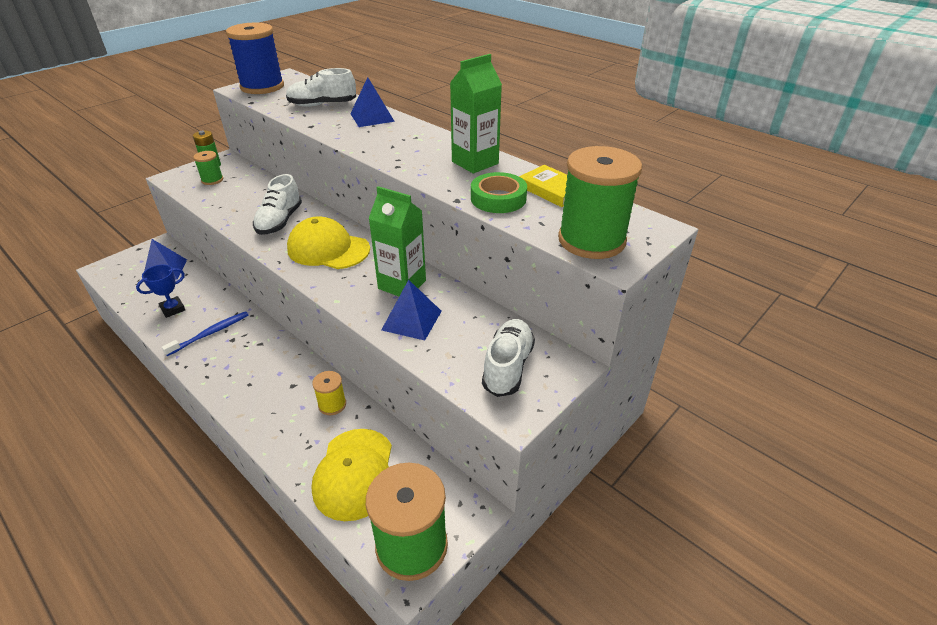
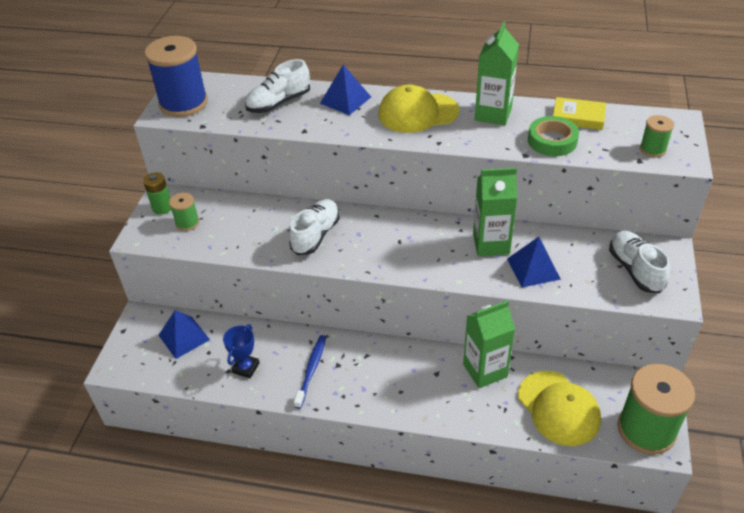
camera: 30 degrees left, 5 degrees up
(280, 221) = (316, 235): white shoe -> white shoe turned 135 degrees counterclockwise
(328, 249) = (393, 241): yellow cap -> yellow cap (418, 113)
(332, 405) = (485, 370): yellow spool -> green carton
(591, 240) = (652, 149): green spool -> green spool, size x0.48

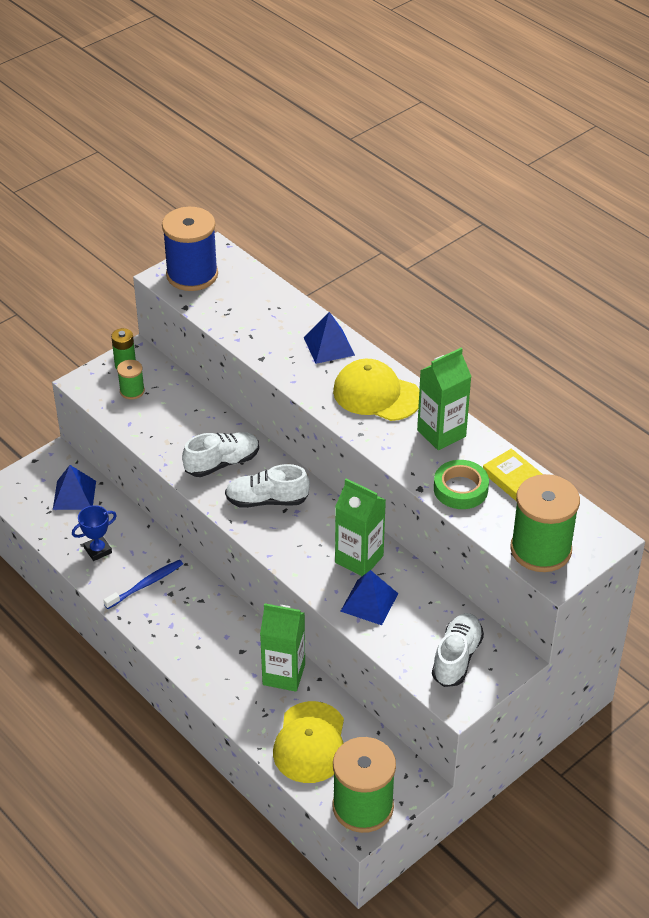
camera: 35 degrees right, 0 degrees up
(279, 103) = (269, 318): white shoe -> white shoe (267, 500)
(652, 149) = (540, 549): green spool -> green spool, size x2.09

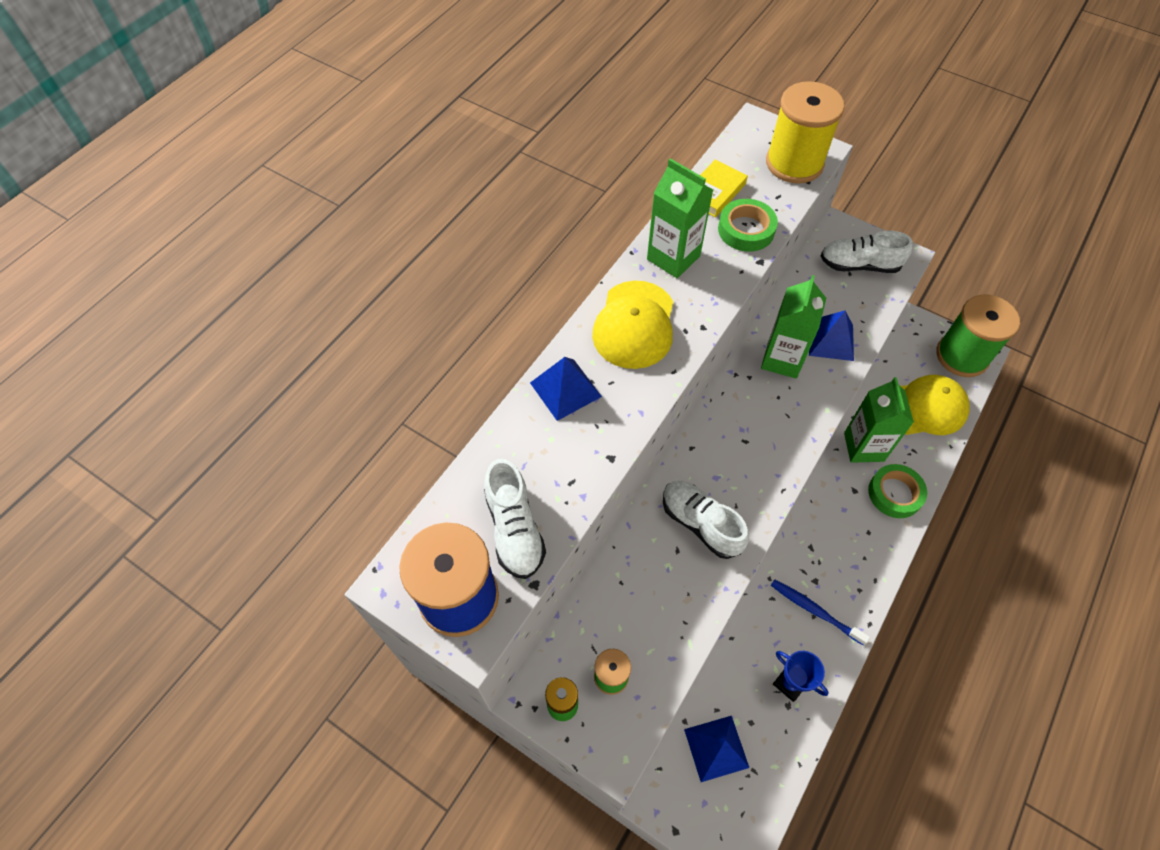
camera: 105 degrees left, 15 degrees up
(226, 680) = (895, 493): none -> green tape
(267, 500) = (739, 461): white shoe -> white shoe (514, 529)
(540, 549) = (794, 163): green spool -> yellow spool

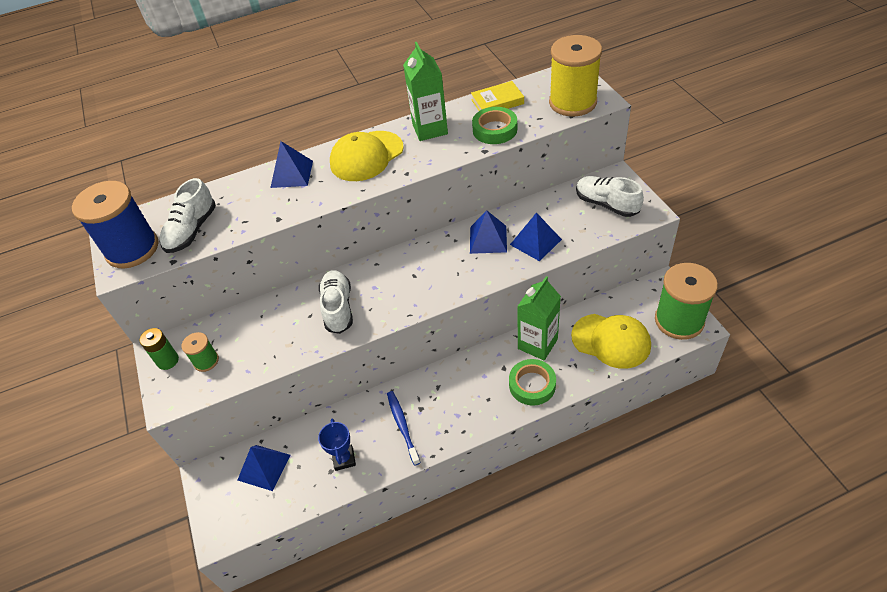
camera: 40 degrees right, 10 degrees down
(782, 359) = (488, 239): green carton -> blue pyramid

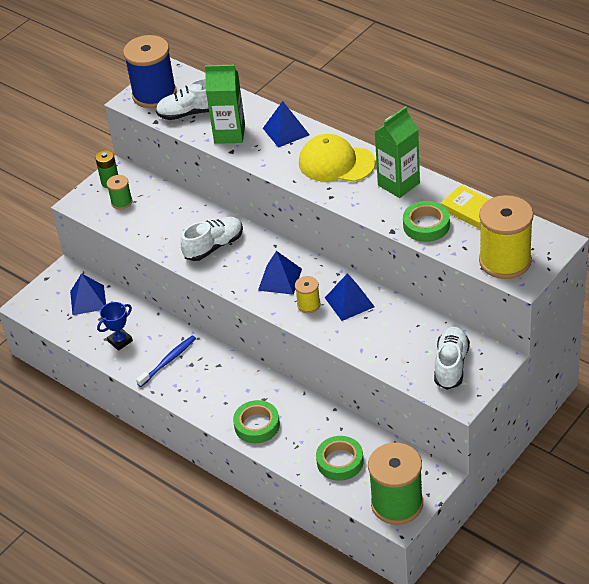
camera: 60 degrees right, 5 degrees down
(470, 267) = (308, 305): none -> yellow spool
(535, 242) = (367, 335): blue pyramid -> blue pyramid (280, 279)
(537, 344) = (304, 411): green carton -> green carton (229, 134)
(611, 341) = (340, 461): yellow cap -> green tape

